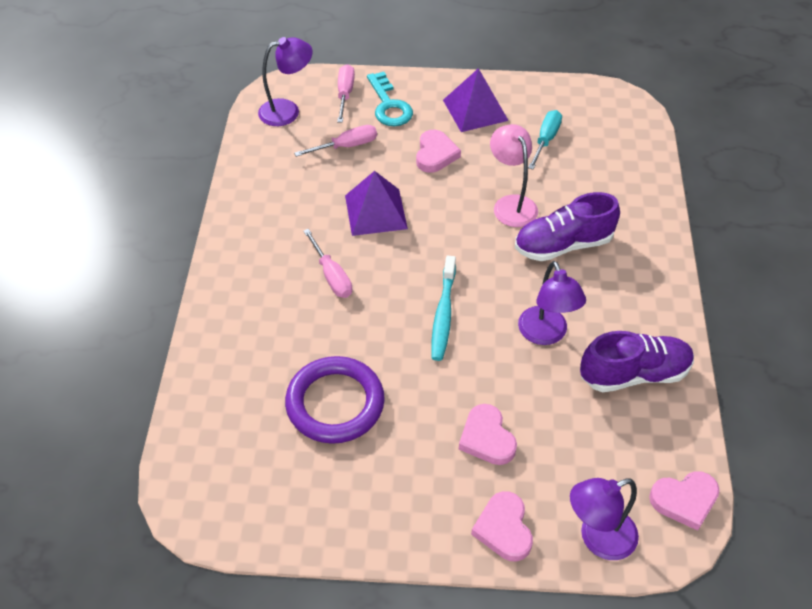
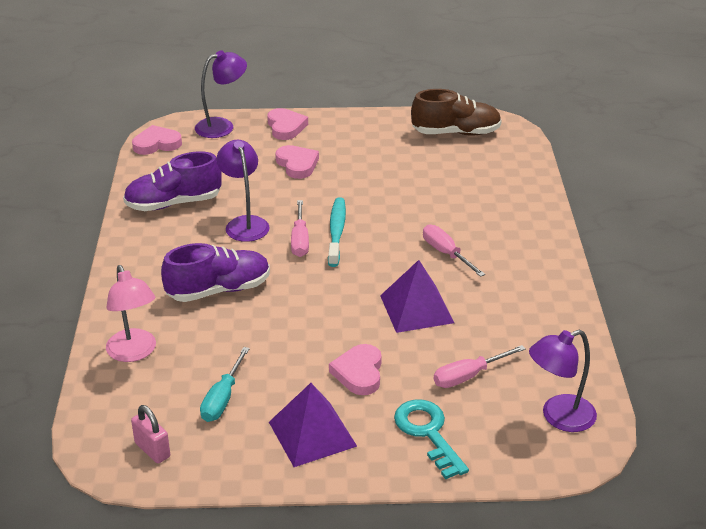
camera: 175 degrees right, 15 degrees down
(261, 494) = (456, 133): none -> brown shoe
(335, 403) = (417, 176): purple ring -> none
(345, 94) = (491, 446): pink screwdriver -> pink screwdriver (300, 240)
(511, 204) = (270, 324): pink lamp -> pink lamp (134, 353)
(592, 106) = (152, 450): none -> pink padlock

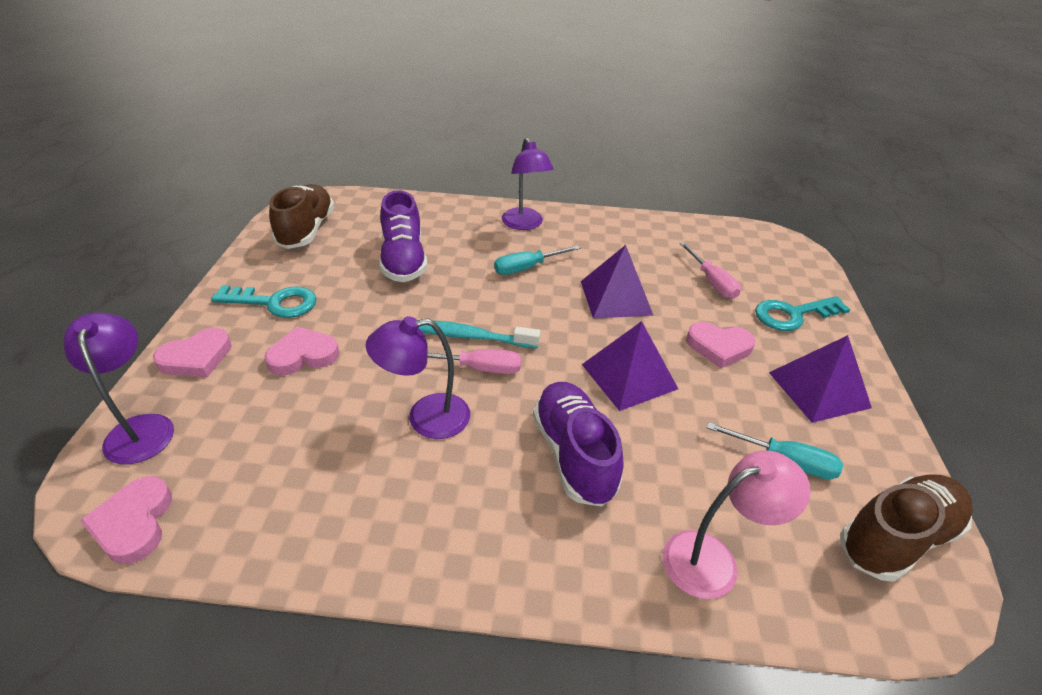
camera: 85 degrees left, 5 degrees up
(152, 450) = (896, 537): pink padlock -> brown shoe
(173, 203) = (341, 501): purple shoe -> purple shoe (403, 260)
(286, 127) = (196, 358): pink heart -> pink heart turned 150 degrees clockwise
(307, 316) = (629, 376): none -> purple pyramid
(352, 141) = (274, 302): none -> turquoise key
(446, 253) = (527, 268): pink screwdriver -> turquoise screwdriver
(559, 417) = (753, 247): purple lamp -> purple lamp (524, 224)

